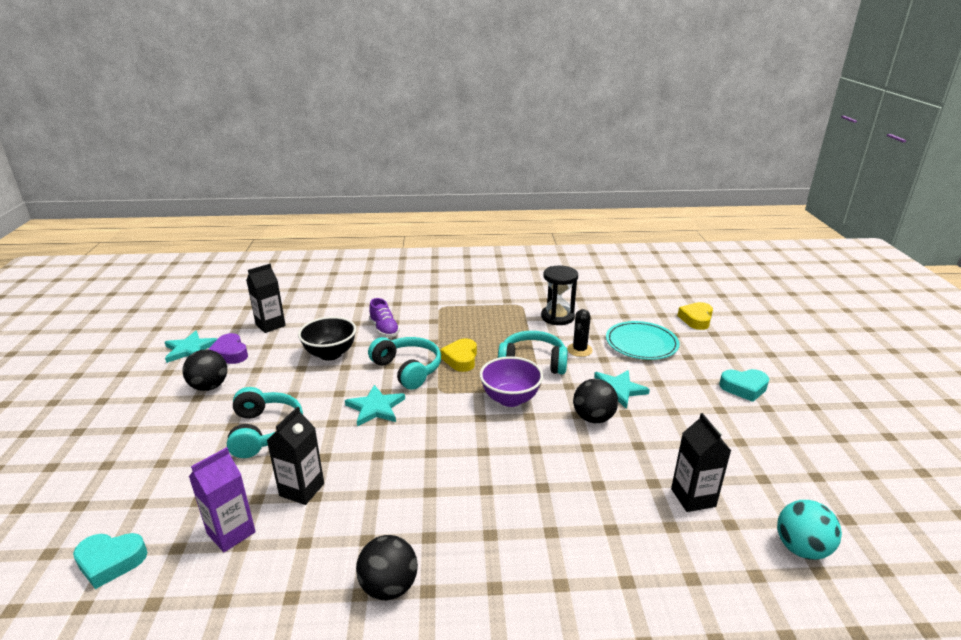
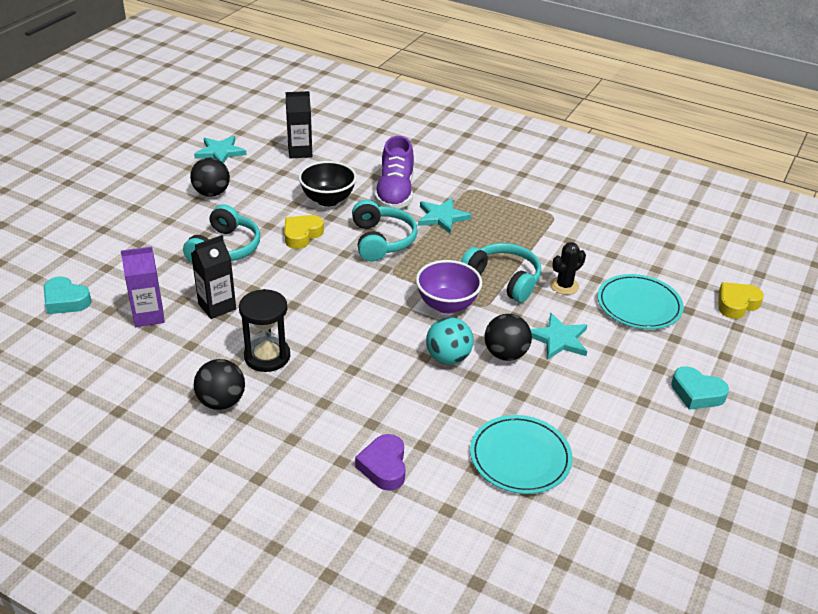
camera: 30 degrees right, 10 degrees up
(230, 353) = (247, 168): purple heart -> purple heart (384, 466)
(376, 408) = (324, 265): turquoise star -> turquoise star (442, 217)
(384, 329) = (395, 193): purple shoe -> purple shoe, size x1.61
(461, 359) = (438, 249): yellow heart -> yellow heart (302, 235)
(557, 317) = (579, 243): black hourglass -> black hourglass (267, 356)
(693, 497) = (520, 457): black carton -> turquoise plate
(801, 548) = (569, 539): turquoise ball -> turquoise ball (448, 358)

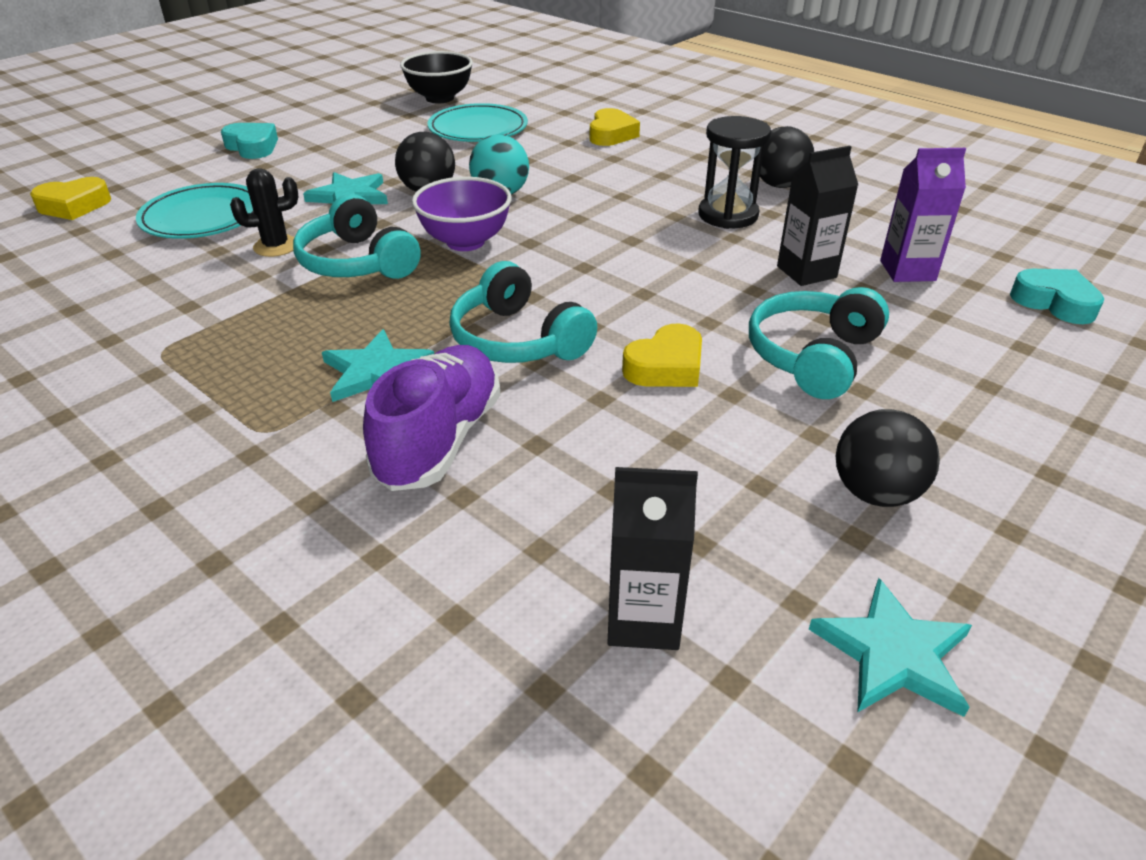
camera: 165 degrees left, 0 degrees up
(328, 200) = (597, 440): black bowl -> black bowl (440, 98)
(381, 240) = (518, 340): turquoise headphones -> turquoise headphones turned 45 degrees counterclockwise
(384, 466) = (611, 134): purple heart -> yellow heart

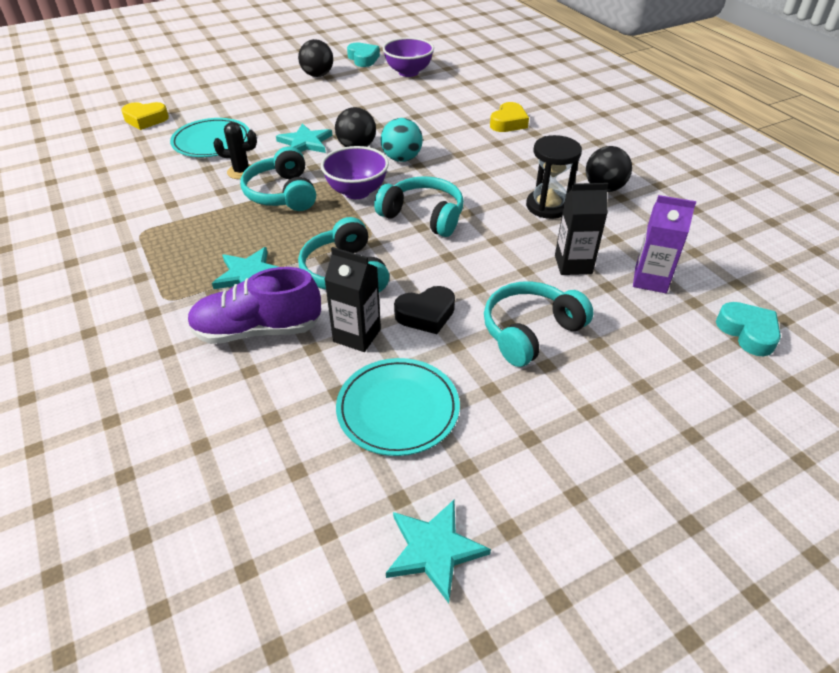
camera: 20 degrees right, 5 degrees up
(252, 147) = (268, 93): turquoise heart -> turquoise heart (363, 59)
(439, 440) = (258, 330): purple shoe -> purple shoe turned 135 degrees counterclockwise
(440, 98) = (408, 72): black bowl -> purple bowl
(478, 128) = (419, 102): turquoise plate -> turquoise plate (398, 409)
(578, 254) = (423, 216): none -> turquoise headphones
(643, 619) = (301, 479): black carton -> black carton (357, 335)
(666, 366) = (426, 314): yellow heart -> black heart
(875, 493) = (501, 441): black ball -> black ball (317, 75)

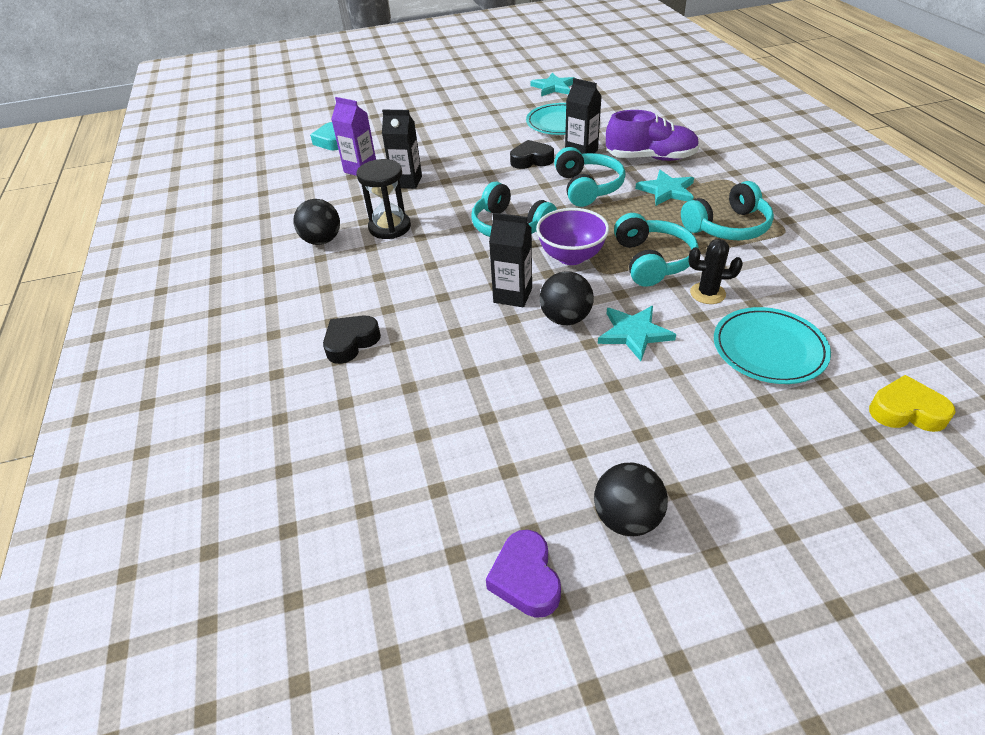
camera: 165 degrees left, 0 degrees up
(363, 59) = (525, 578): turquoise heart -> purple heart
(401, 158) = (513, 295): turquoise ball -> black carton
(408, 72) = (444, 502): purple bowl -> none
(508, 123) = (351, 342): yellow heart -> black heart
(530, 332) = (466, 148): turquoise headphones -> turquoise headphones (727, 227)

